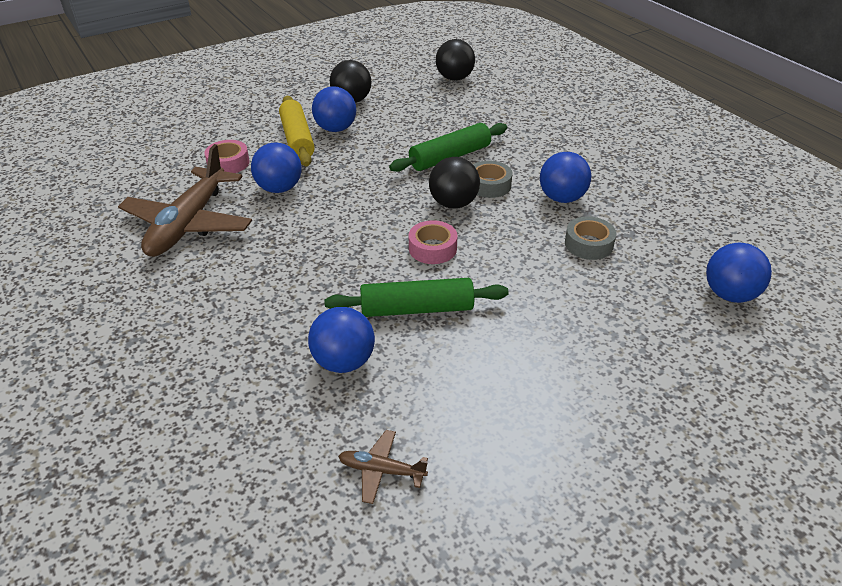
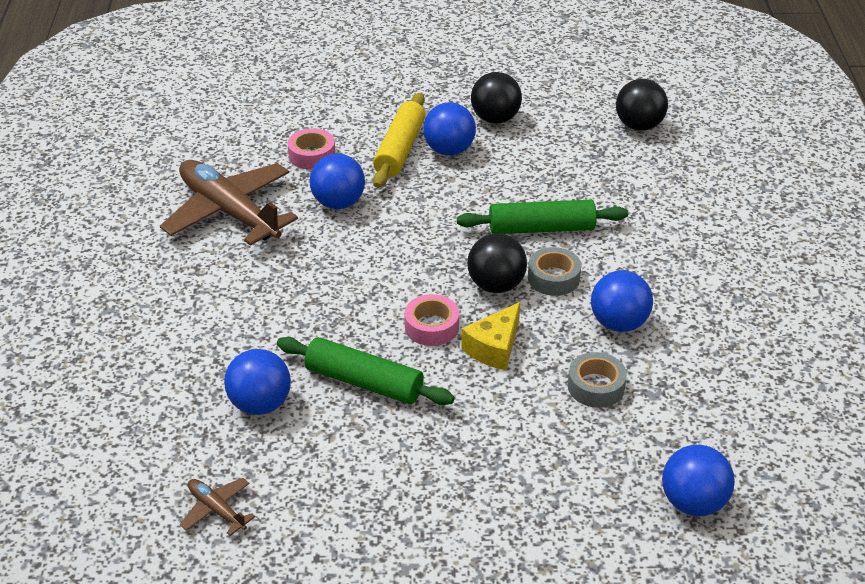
camera: 30 degrees right, 0 degrees up
(188, 224) = (229, 212): brown plane -> brown plane turned 90 degrees clockwise
(493, 245) = (494, 348): none -> yellow cheese

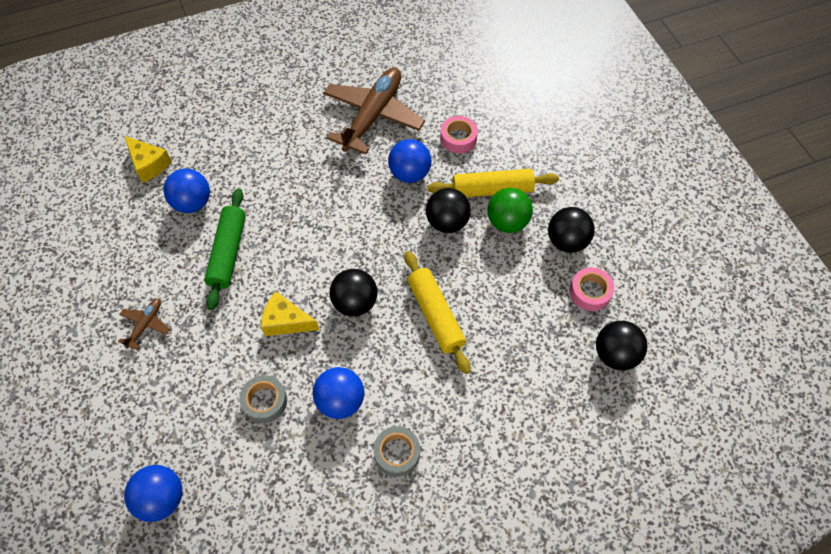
camera: 70 degrees right, 20 degrees up
(158, 441) = (149, 164): none -> yellow cheese
(216, 509) = (100, 214): brown plane -> brown plane (146, 325)
(424, 191) = (447, 222): none -> black ball
(431, 327) = (295, 275): pink tape -> pink tape (590, 292)
(449, 150) = (507, 222): blue ball -> green ball
(541, 228) = (435, 315): green rolling pin -> yellow rolling pin
(553, 278) = (378, 340): grey tape -> grey tape (397, 453)

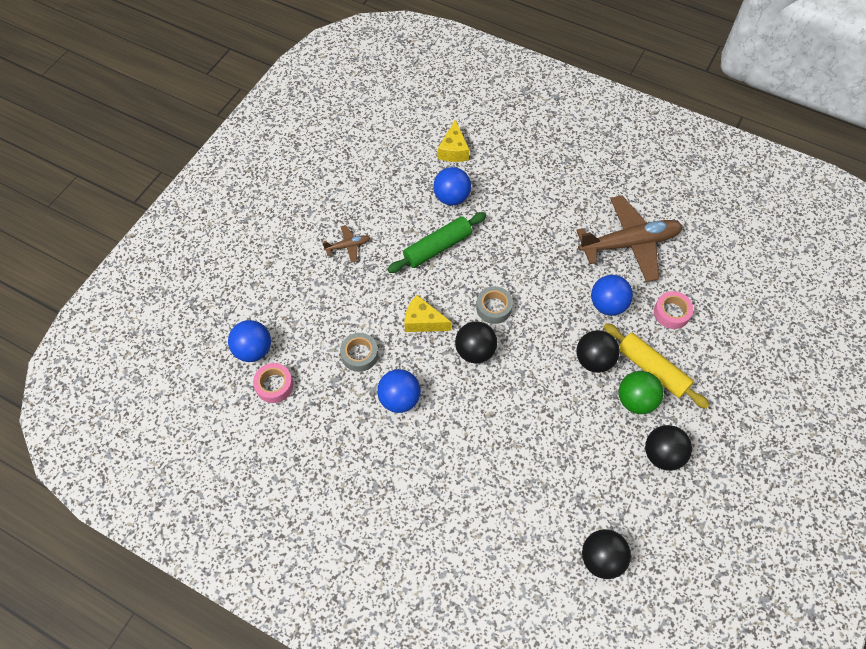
camera: 50 degrees right, 0 degrees up
(286, 321) = (423, 321): yellow cheese -> yellow cheese turned 45 degrees counterclockwise
(397, 453) = (395, 463): grey tape -> grey tape (494, 308)
(435, 315) = (514, 409): yellow rolling pin -> none
(590, 292) = (636, 503): pink tape -> pink tape (274, 385)

